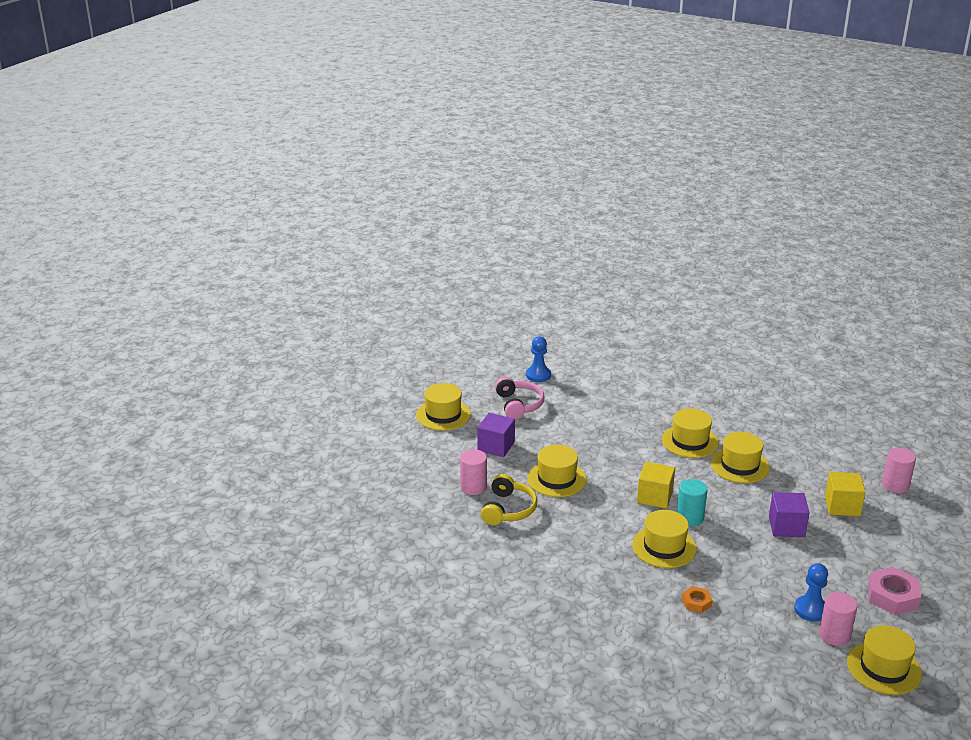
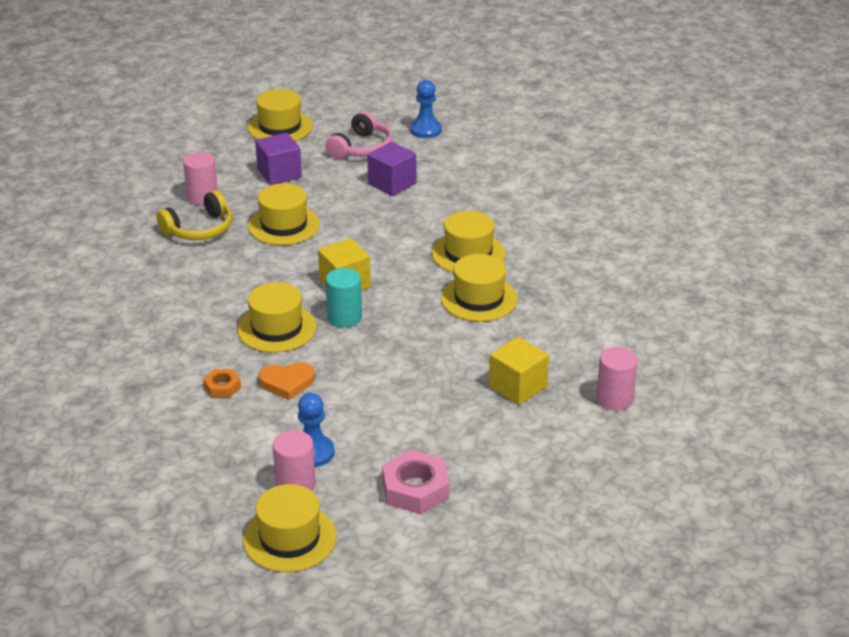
camera: 40 degrees right, 5 degrees up
(727, 577) = (287, 383): none -> orange heart
(786, 527) = (424, 374): purple cube -> purple cube (392, 183)

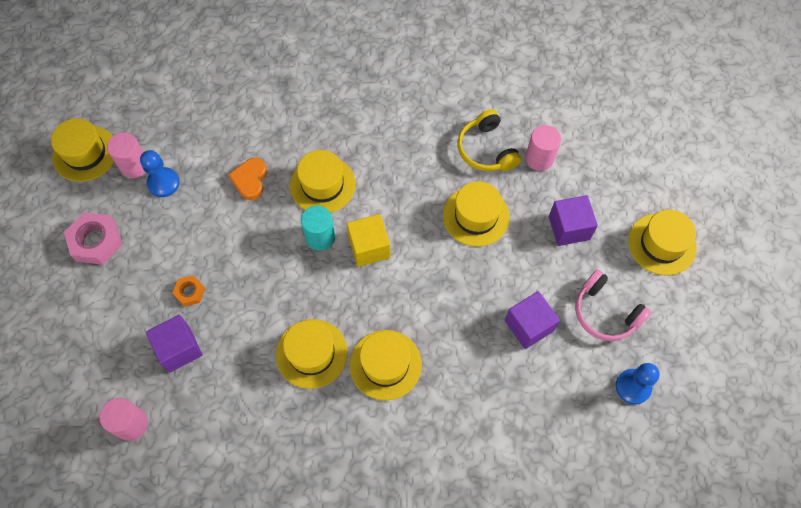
camera: 105 degrees right, 30 degrees up
(222, 387) = (262, 137): orange nut -> orange nut (190, 292)
(517, 387) = (179, 349): yellow cube -> purple cube

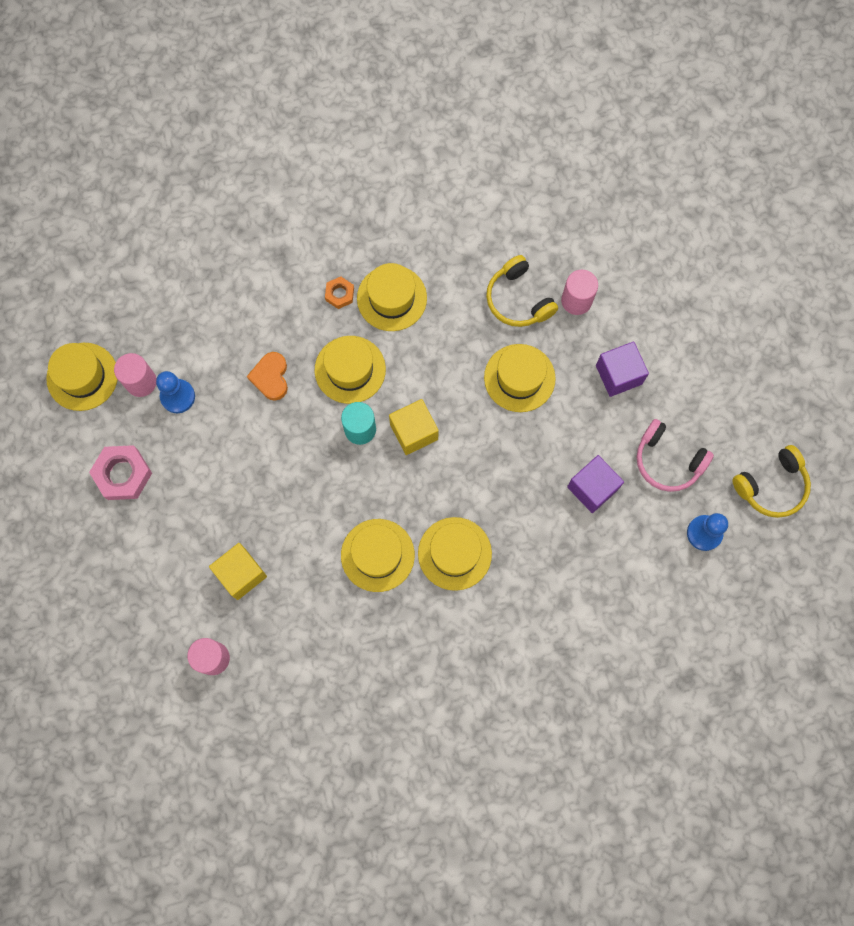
camera: 10 degrees left, 10 degrees up
(179, 349) = (241, 574): purple cube -> yellow cube
(190, 292) = (237, 512): orange nut -> orange nut (339, 294)
(661, 244) = (716, 376): yellow hat -> yellow hat (392, 298)
(704, 353) = (771, 486): none -> yellow headphones

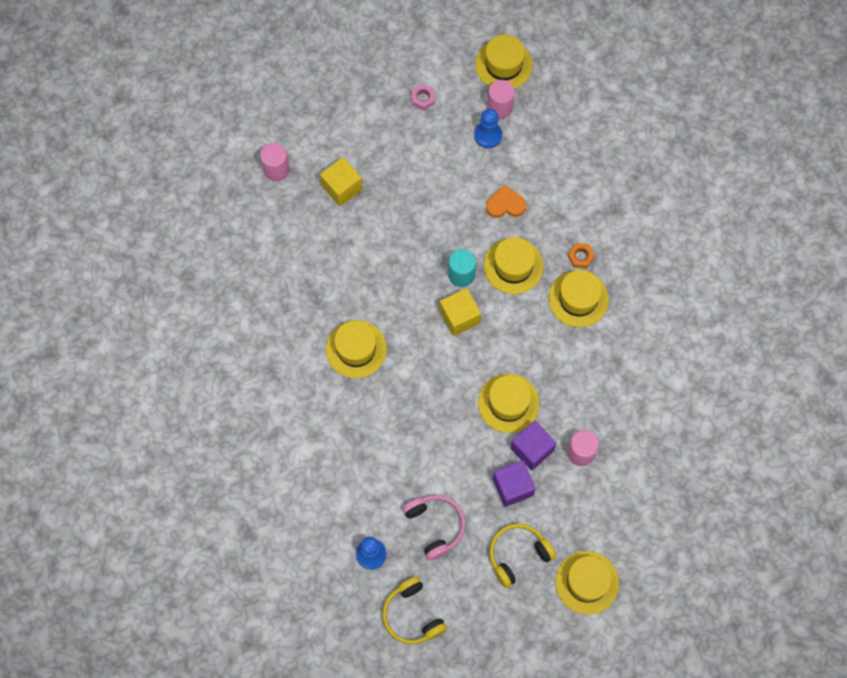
camera: 90 degrees right, 5 degrees down
(123, 474) = (423, 98): pink nut -> pink nut, size x0.56
(377, 555) = (355, 289): yellow hat -> yellow hat (587, 582)
(518, 299) = (580, 403): yellow headphones -> yellow headphones (518, 555)
(592, 488) = (411, 461): purple cube -> purple cube (532, 449)
(668, 460) = (435, 526): pink headphones -> pink headphones turned 120 degrees clockwise

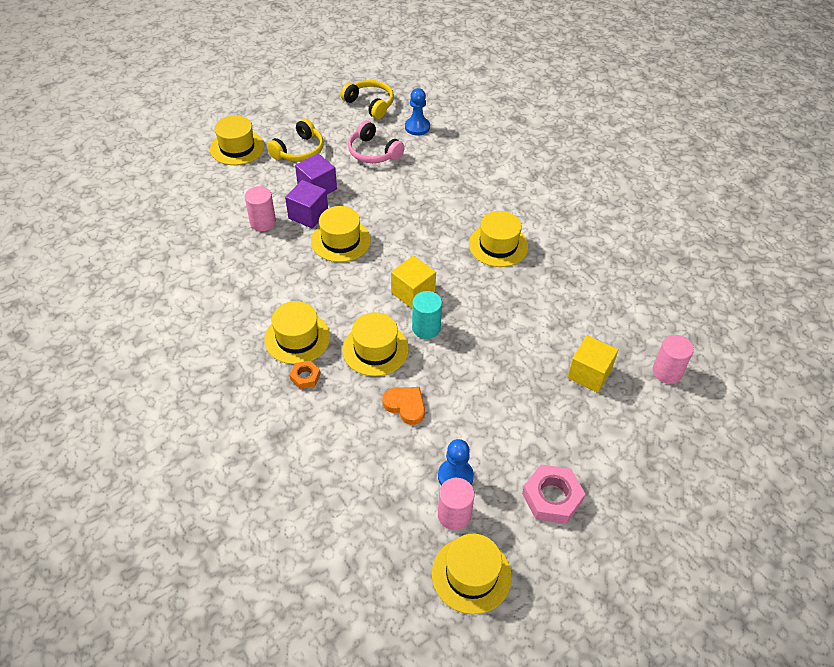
camera: 160 degrees right, 20 degrees down
(423, 98) = (552, 497): pink nut -> pink nut, size x1.80
(505, 205) = (405, 406): orange heart -> orange heart turned 120 degrees counterclockwise

